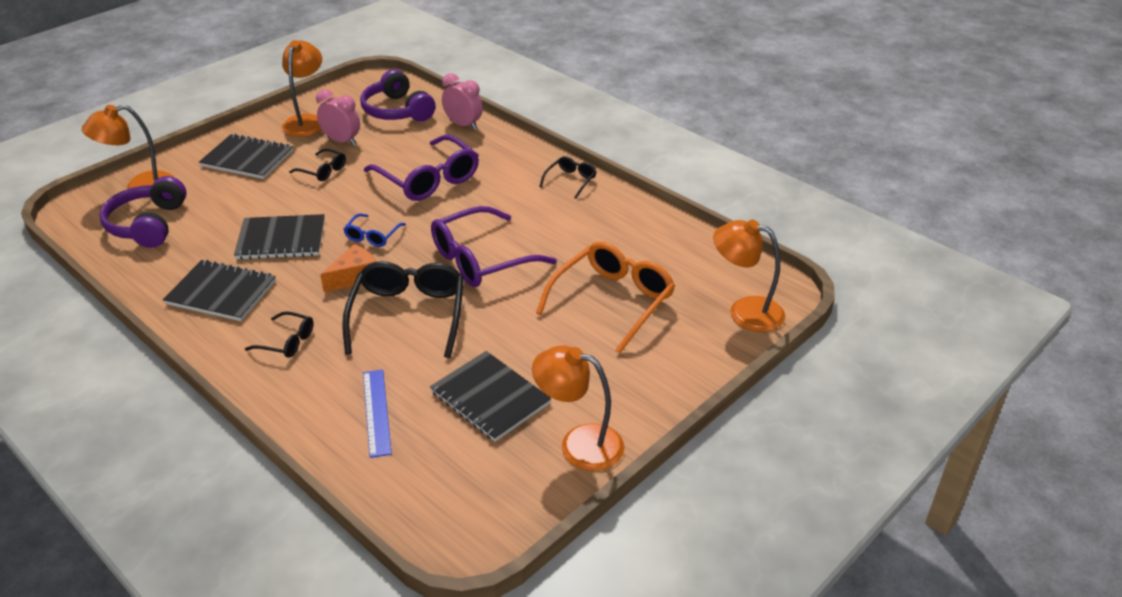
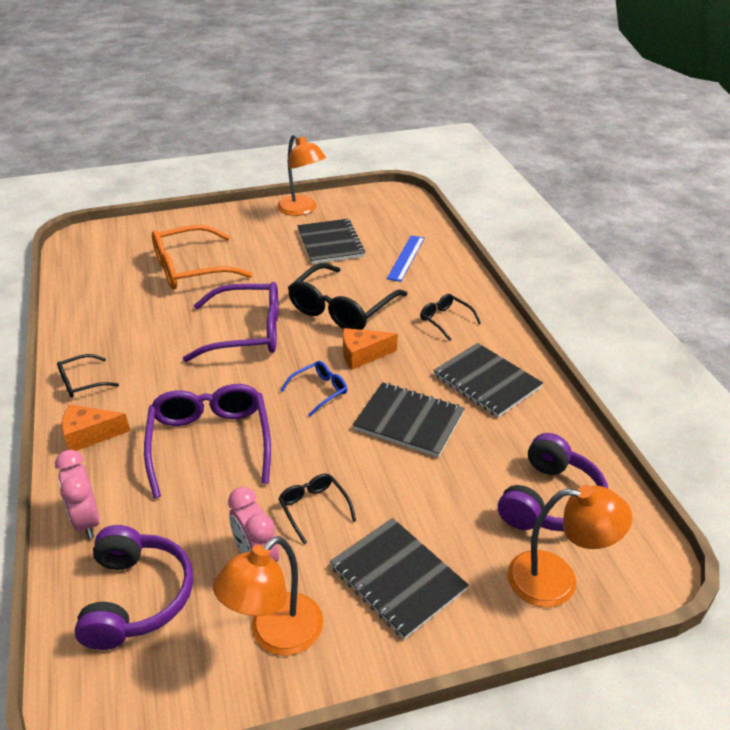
camera: 150 degrees left, 0 degrees up
(519, 157) = (89, 435): none -> orange cheese
(745, 311) = (119, 236): orange lamp -> none

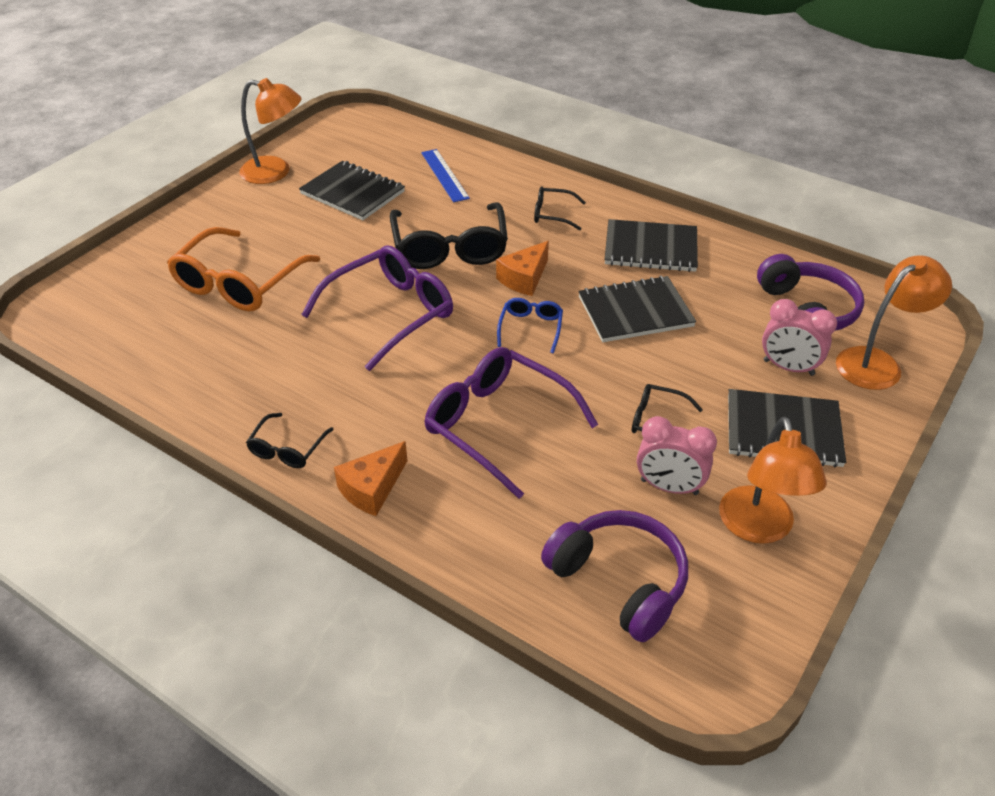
camera: 40 degrees left, 5 degrees up
(87, 521) = (485, 557): pink clock -> pink clock (788, 368)

